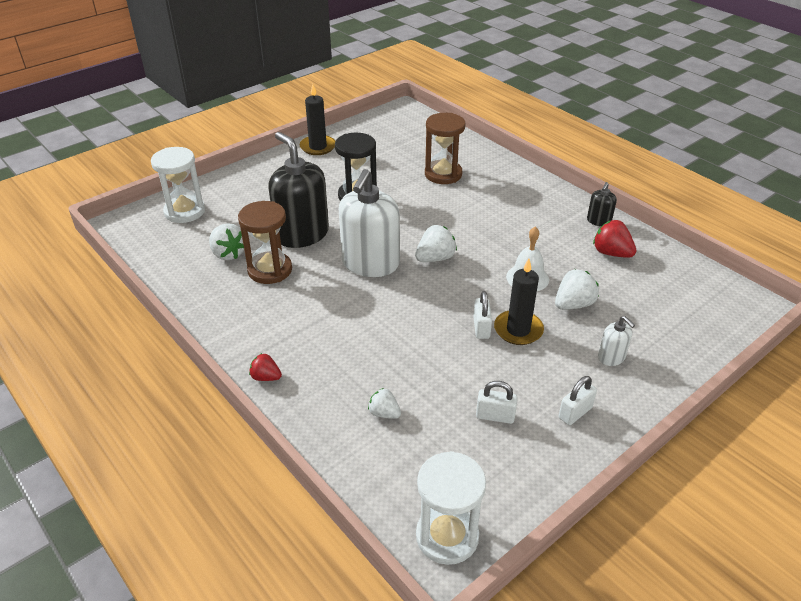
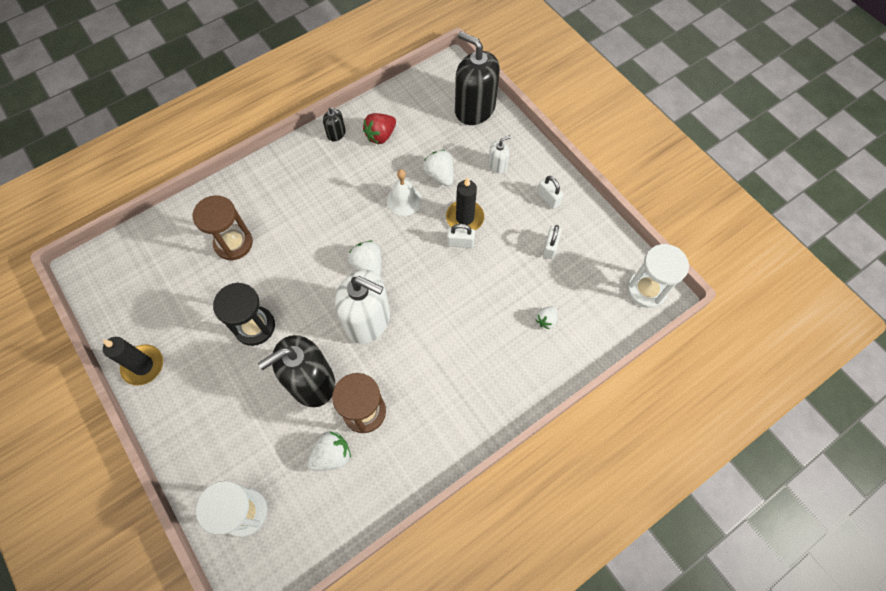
camera: 85 degrees left, 25 degrees up
(266, 377) = (505, 409): red strawberry -> none
(695, 330) = (474, 109): none -> black soap dispenser

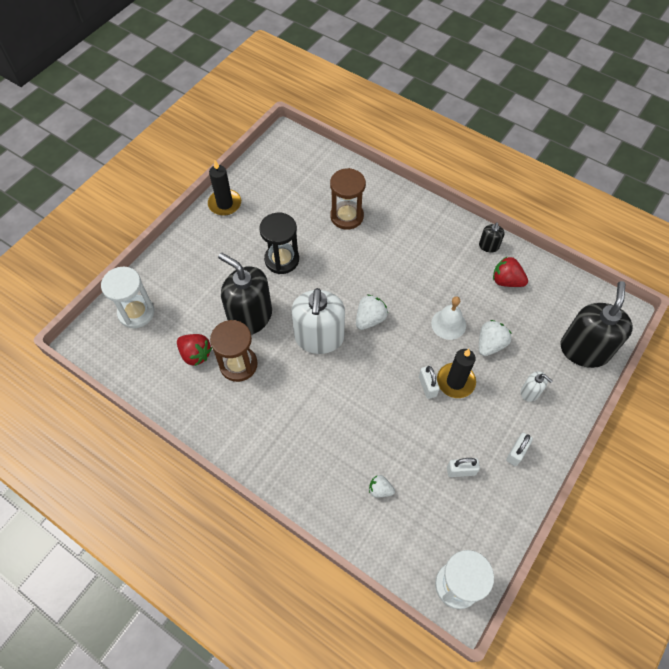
camera: 70 degrees right, 5 degrees down
(332, 455) = (195, 354): white strawberry -> red strawberry

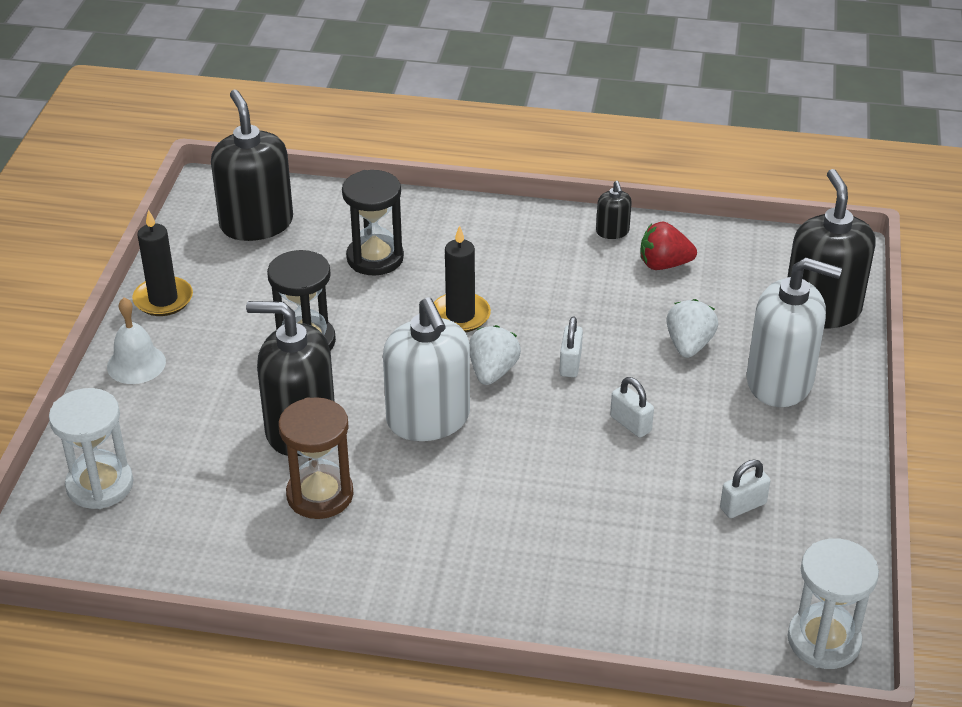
camera: 25 degrees left, 20 degrees down
(195, 354) = (239, 505): red strawberry -> none
(296, 170) = (256, 224): none -> black soap dispenser
(346, 216) = (375, 258): brown hourglass -> black hourglass
(380, 490) = (641, 570): white strawberry -> none
(448, 324) = (613, 340): white bell -> white bell (136, 364)
(455, 381) = (667, 404): black candle -> black candle (460, 315)
(516, 453) = (806, 457): white padlock -> white padlock (570, 364)
(530, 392) = (780, 382): white soap dispenser -> white soap dispenser, size x2.22

